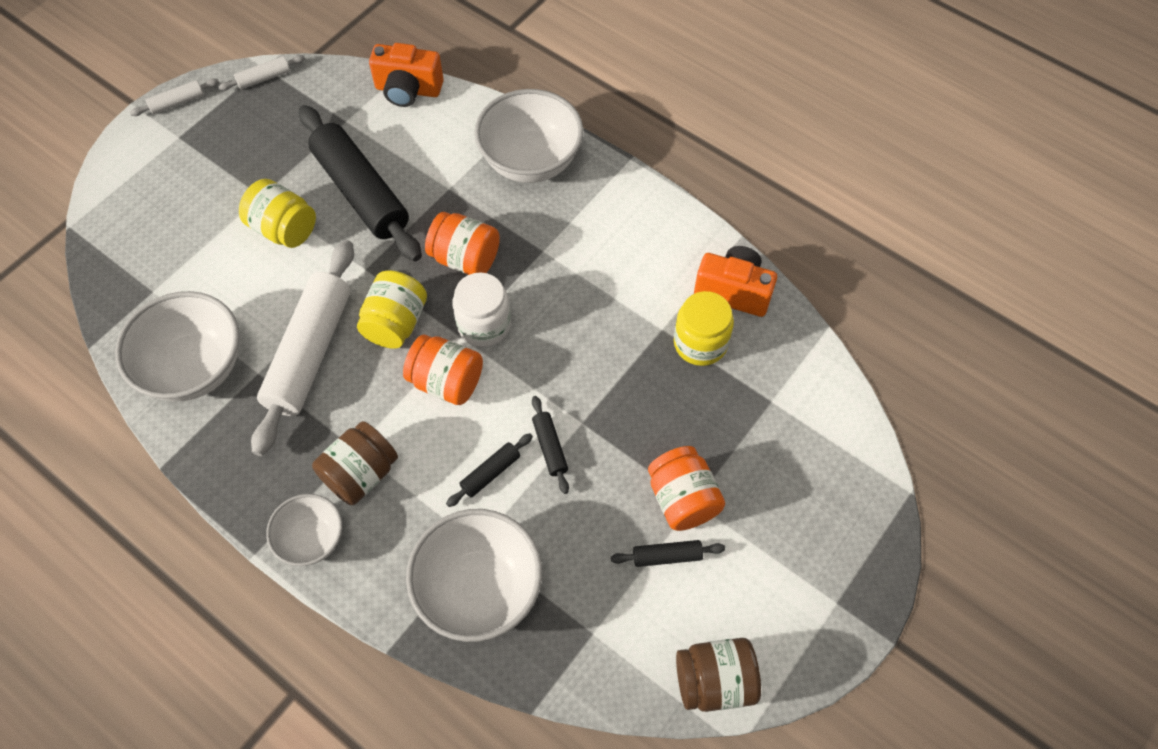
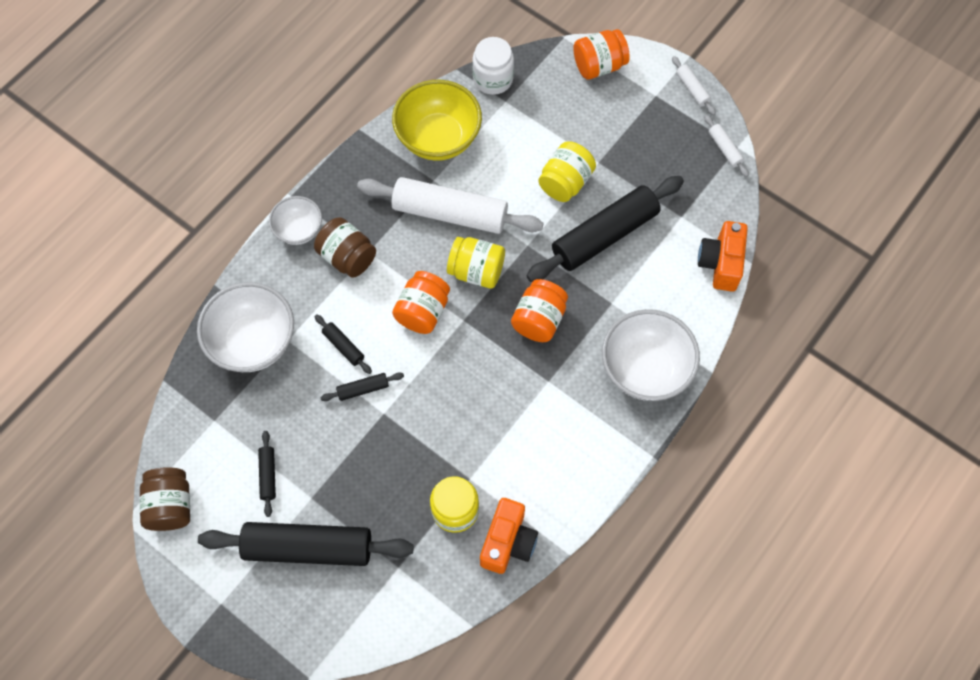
camera: 90 degrees right, 5 degrees up
(195, 368) = (438, 138): white bowl -> yellow bowl
(484, 325) = (474, 337): white jar -> white jar (493, 79)
(682, 499) = (314, 489): orange jar -> orange jar (599, 66)
(757, 501) = (308, 548): none -> black rolling pin

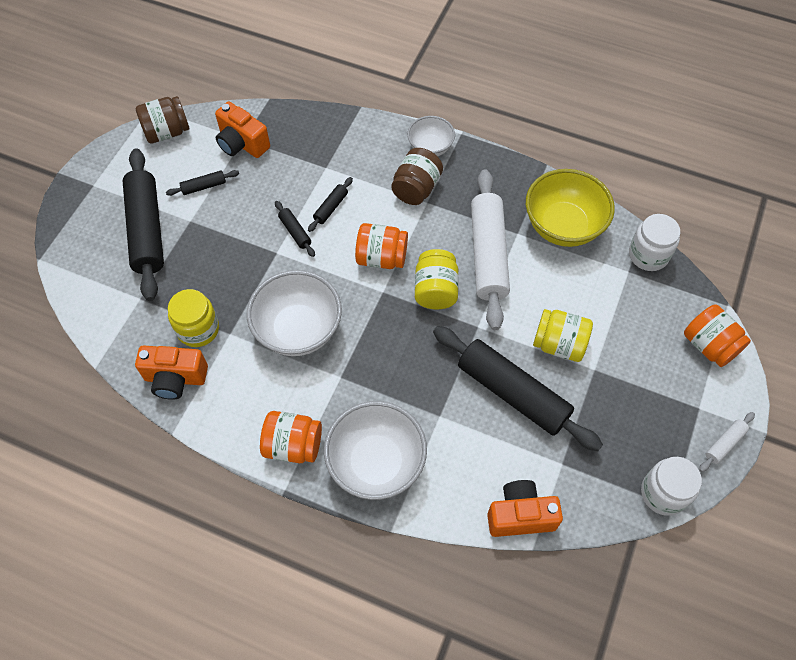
camera: 75 degrees right, 5 degrees down
(221, 422) = (242, 143): none -> orange camera
(253, 342) = (317, 145): white bowl -> white bowl (298, 330)
(539, 319) = (402, 354): orange jar -> orange jar (293, 445)
(724, 149) = (663, 493): white rolling pin -> white jar

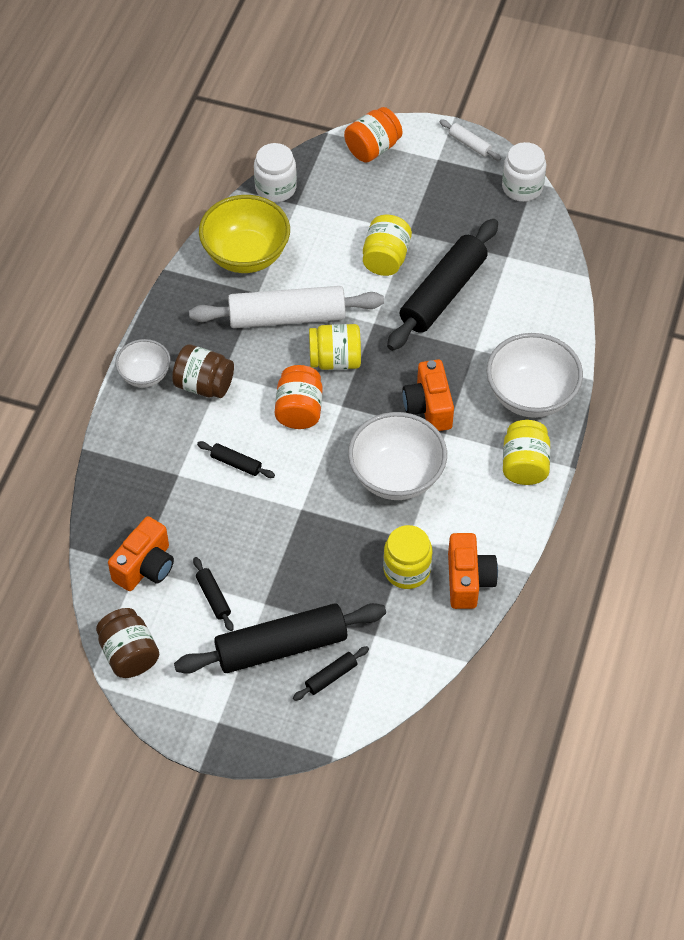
camera: 95 degrees left, 5 degrees down
(293, 445) = (524, 465): orange jar -> yellow jar
(295, 232) = (272, 494): black rolling pin -> black rolling pin (331, 676)
(520, 515) = (561, 286): orange camera -> orange camera (428, 407)

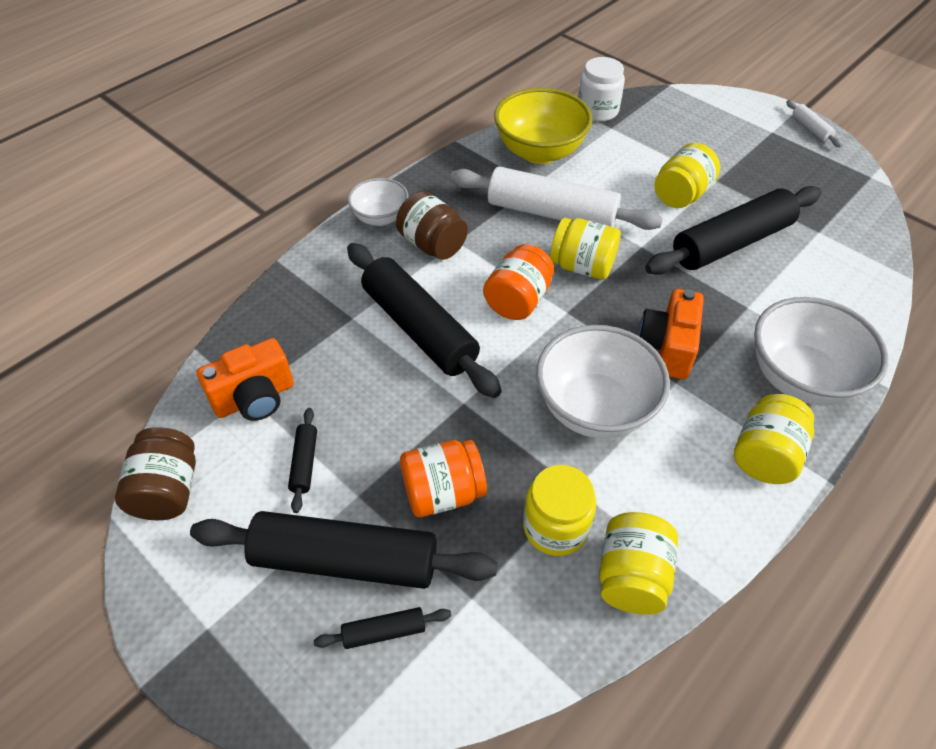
camera: 25 degrees right, 5 degrees down
(236, 463) = (419, 328): black rolling pin -> black rolling pin, size x2.35
(372, 148) = (708, 107): orange jar -> orange jar (443, 492)
(468, 580) = (632, 576): orange camera -> yellow jar
(522, 187) = (857, 177): white jar -> none

